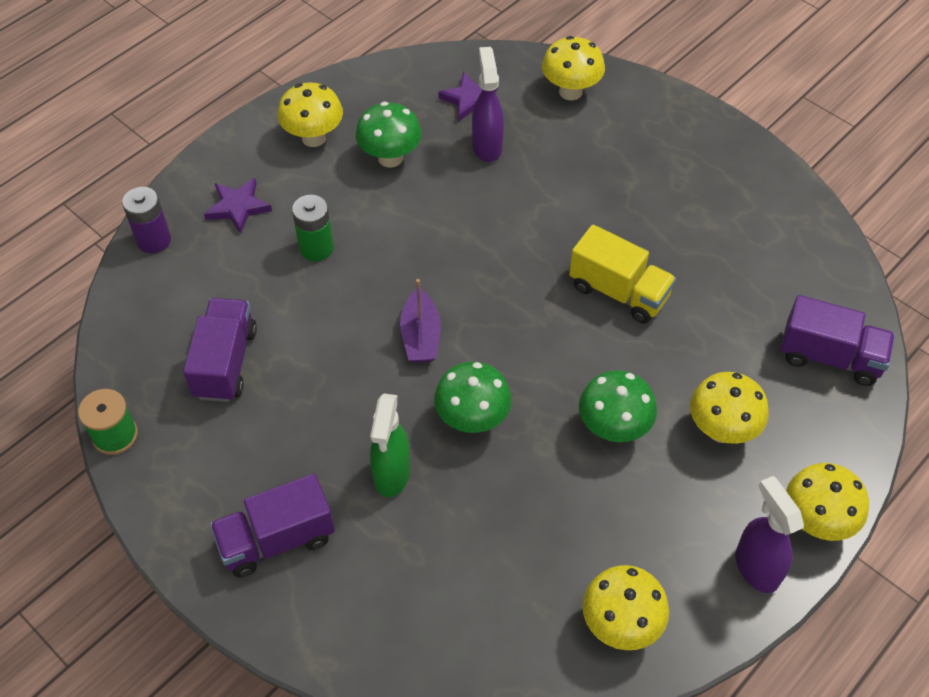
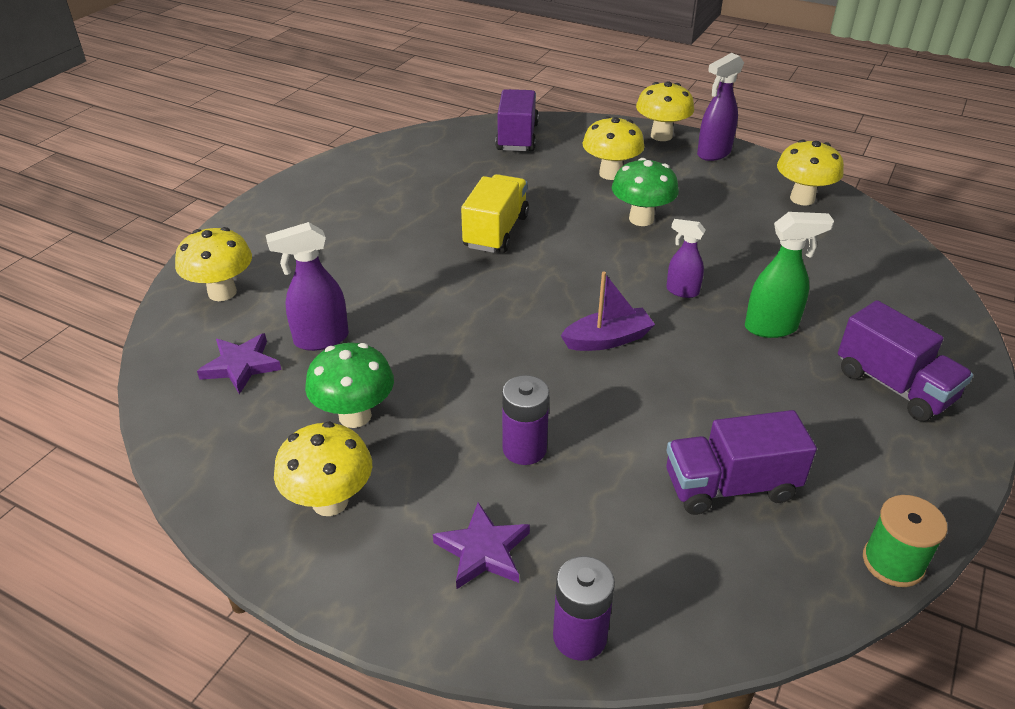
camera: 105 degrees left, 15 degrees down
(316, 248) = (524, 449): green battery -> purple battery
(472, 420) = (681, 291): green mushroom -> purple spray bottle

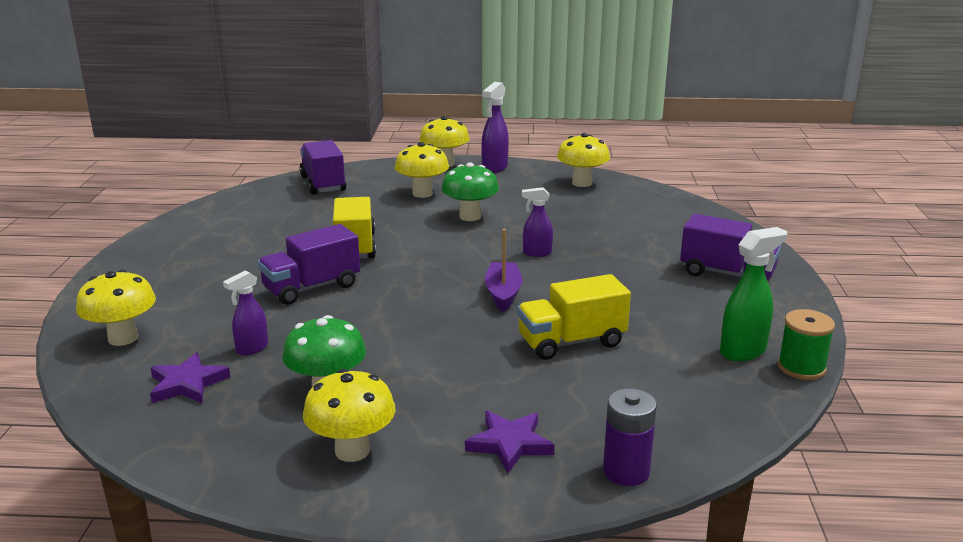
camera: 25 degrees left, 15 degrees down
(320, 339) = (251, 348): purple spray bottle -> purple spray bottle, size x0.65
(524, 449) = (491, 374): purple battery -> none
(608, 339) = (503, 293): purple boat -> purple boat turned 45 degrees counterclockwise
(638, 432) = (571, 342): none -> yellow truck
(730, 486) = (663, 356): purple truck -> purple truck (311, 288)
(771, 327) = (619, 260): green spray bottle -> green spray bottle (743, 351)

